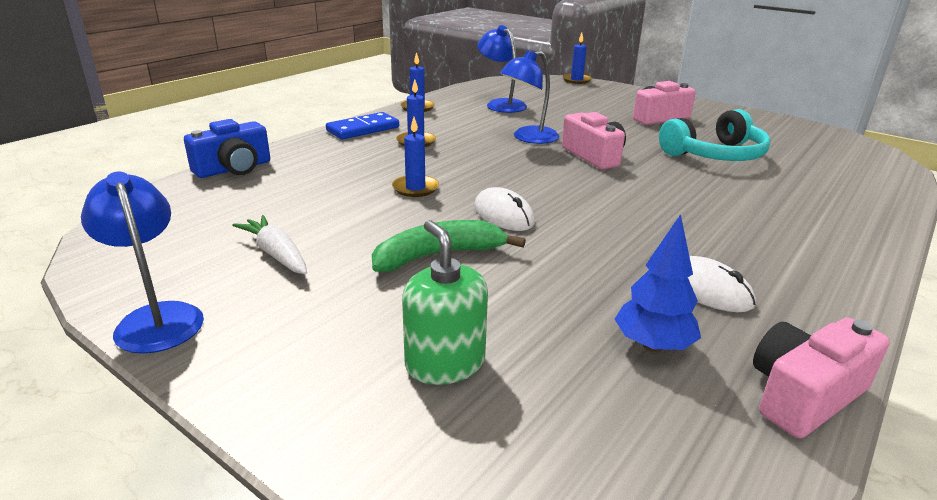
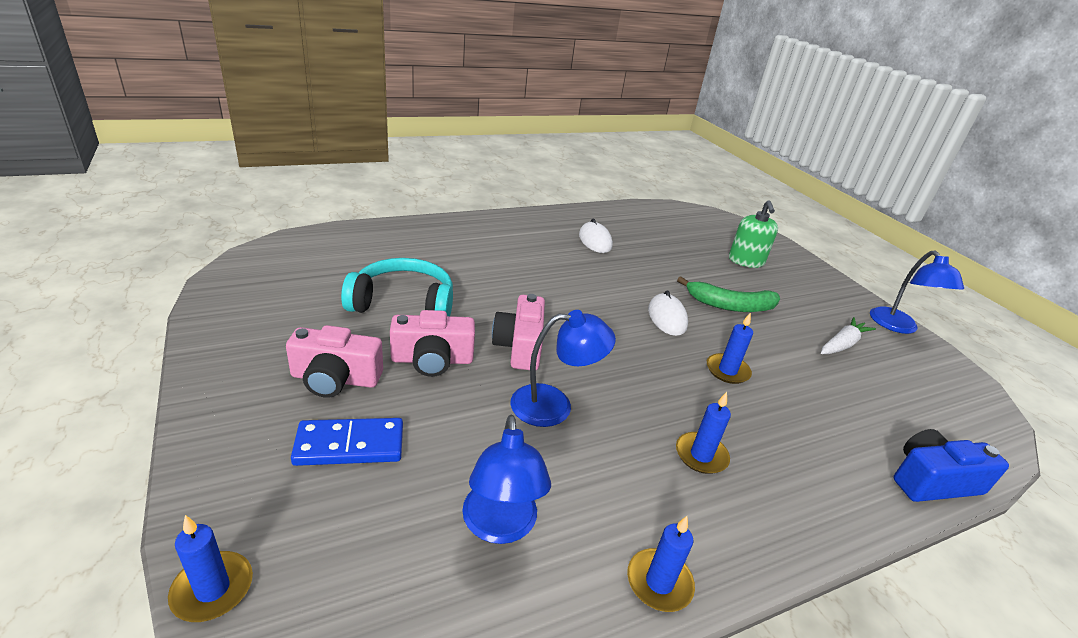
camera: 155 degrees left, 5 degrees up
(276, 254) = (842, 344): white carrot -> white carrot turned 120 degrees counterclockwise
(363, 129) = (771, 527): blue domino -> blue domino (350, 445)
(652, 345) = (650, 236): blue tree -> none
(804, 395) = (612, 210): pink camera -> pink camera (432, 360)

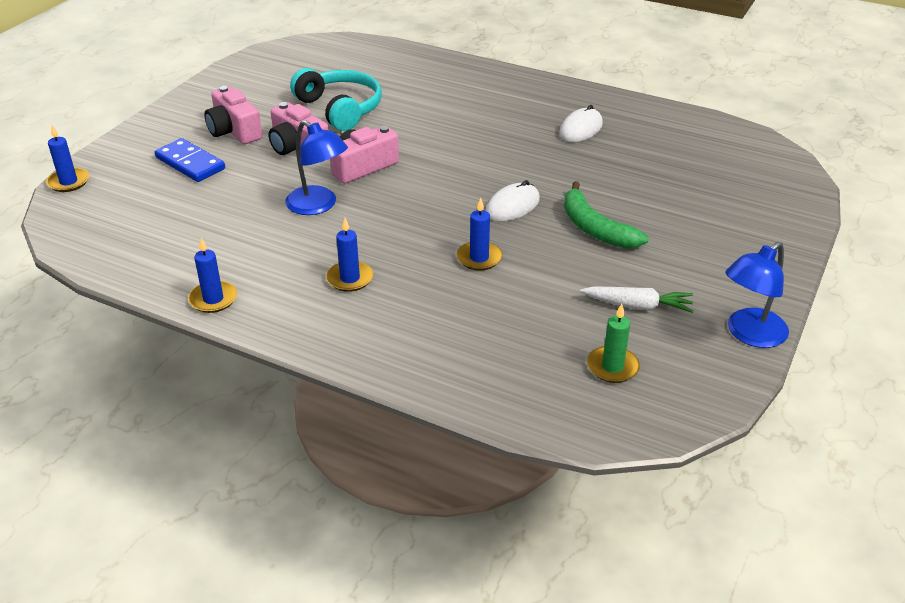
camera: 55 degrees right, 5 degrees up
(500, 526) = (191, 233): blue lamp -> none
(746, 261) = (711, 210): green soap dispenser -> none
(914, 395) = (612, 367): none -> green candle
(932, 481) = (478, 396): blue camera -> none

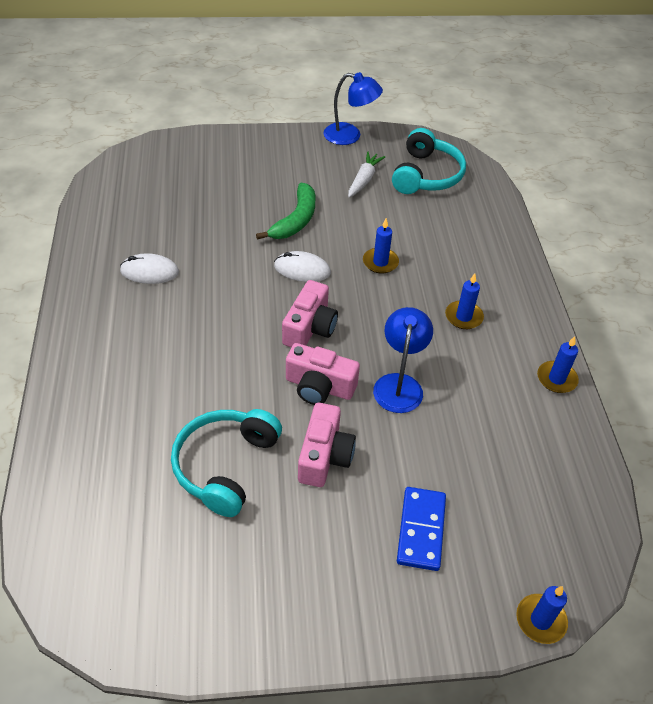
camera: 125 degrees left, 10 degrees up
(234, 131) = (336, 535): pink camera -> pink camera (310, 328)
(612, 367) = (426, 175): green candle -> turquoise headphones
(637, 306) = (364, 180): white carrot -> white carrot turned 45 degrees clockwise

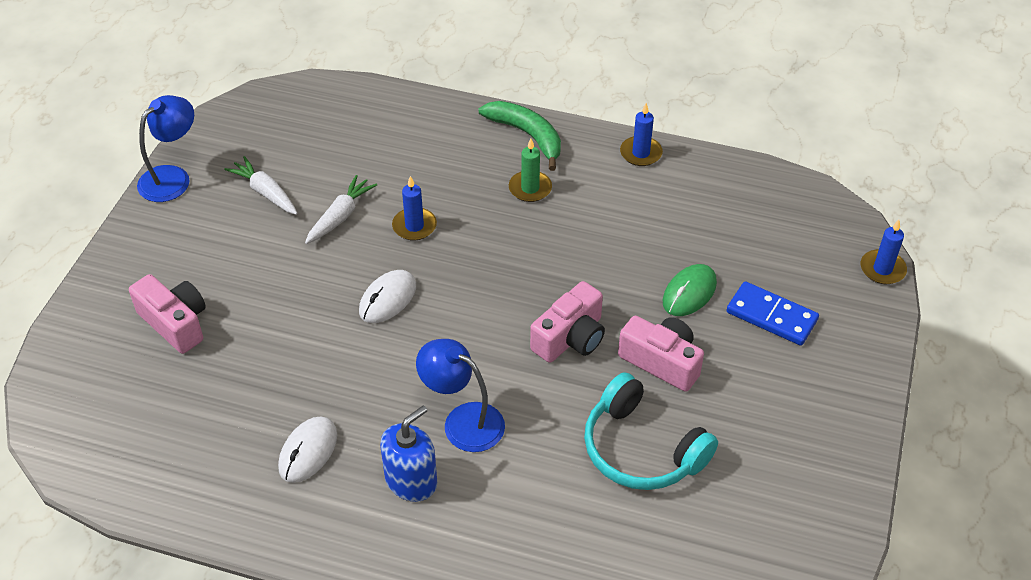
camera: 65 degrees left, 0 degrees up
(144, 332) = (411, 480): none -> blue soap dispenser
(296, 220) = (299, 279): green banana -> green banana (527, 135)
(310, 328) = (483, 320): pink camera -> pink camera (175, 323)
(365, 222) = (340, 216): none -> white carrot
(399, 384) = (596, 271): blue lamp -> blue lamp (463, 421)
(413, 457) = (689, 292): none -> green mouse
(426, 175) = (293, 135): turquoise headphones -> none
(463, 317) = (530, 188): blue candle -> green candle

